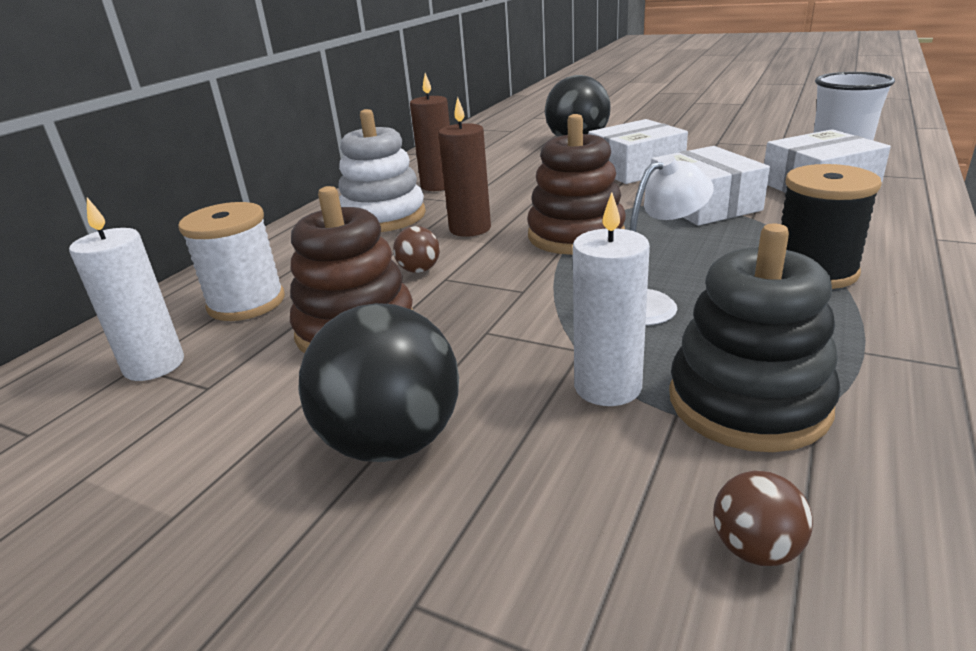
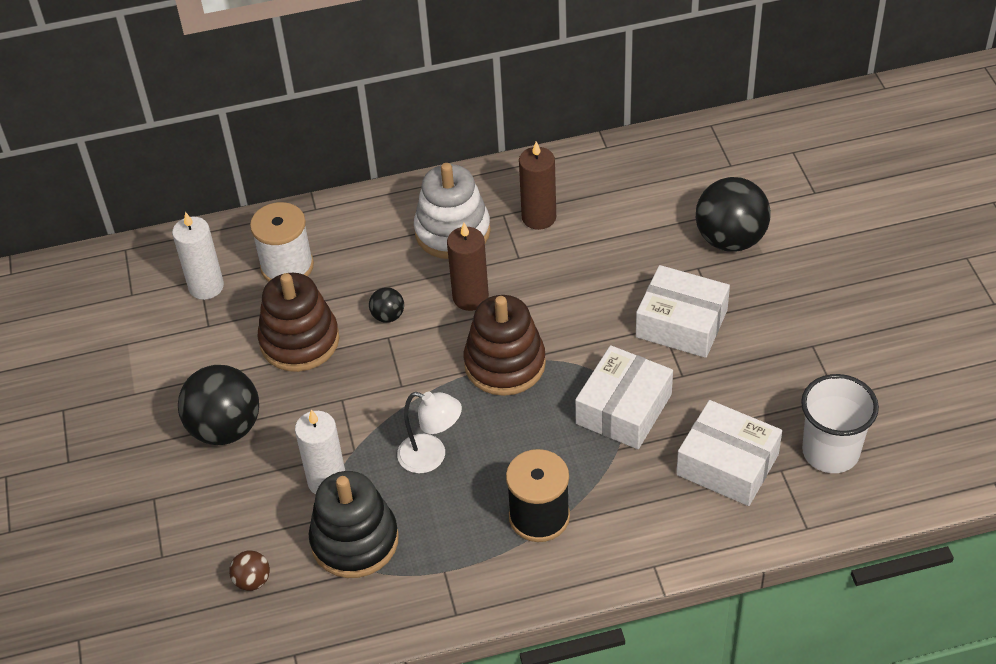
camera: 50 degrees right, 20 degrees up
(419, 270) = (388, 316): brown ball -> black ball

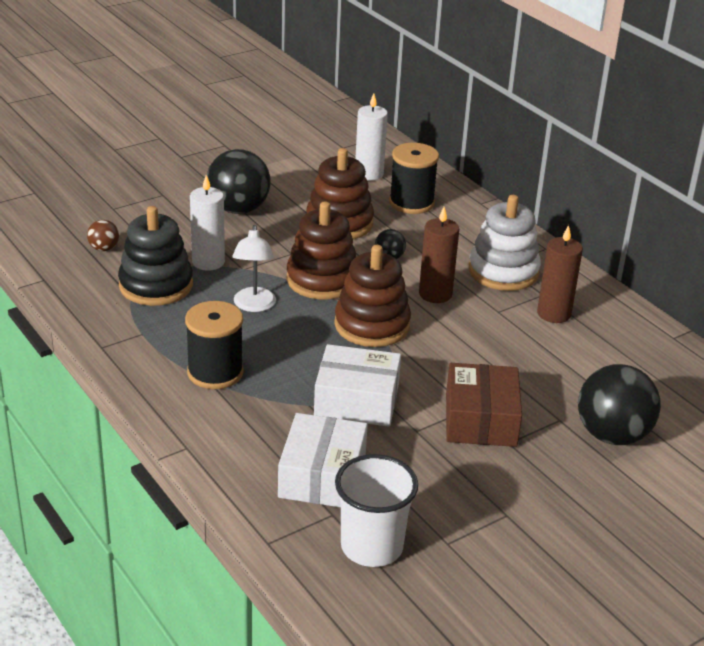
camera: 65 degrees right, 15 degrees down
(287, 266) = (411, 202): white spool -> black spool
(406, 384) = (322, 280): none -> brown stacking toy
(681, 323) = (480, 419): white box -> brown box

